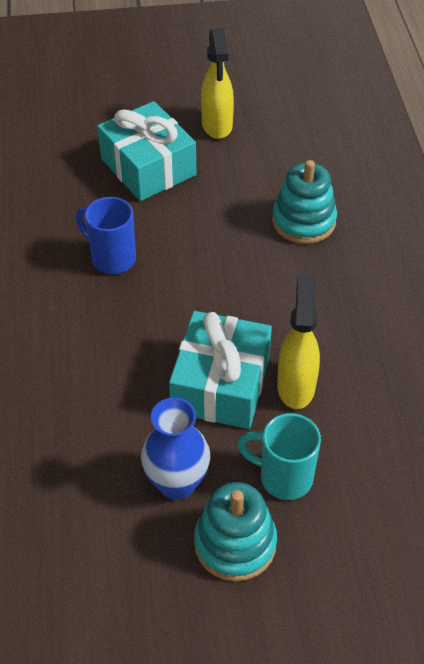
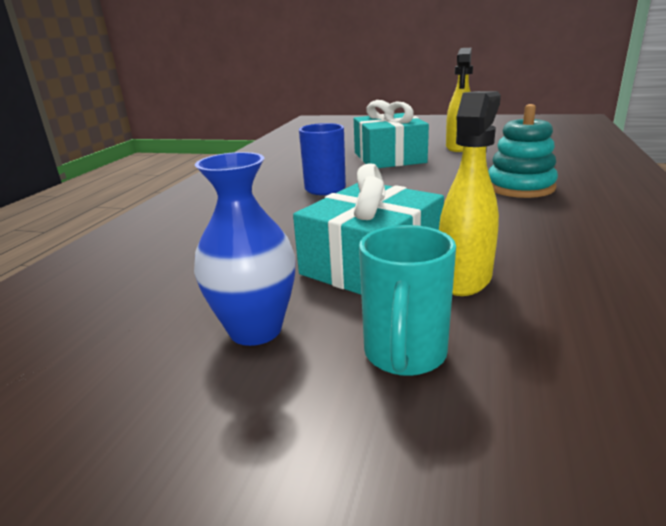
camera: 25 degrees right, 25 degrees down
(235, 543) = (281, 413): turquoise stacking toy -> none
(283, 477) = (404, 355): turquoise mug -> turquoise mug turned 120 degrees counterclockwise

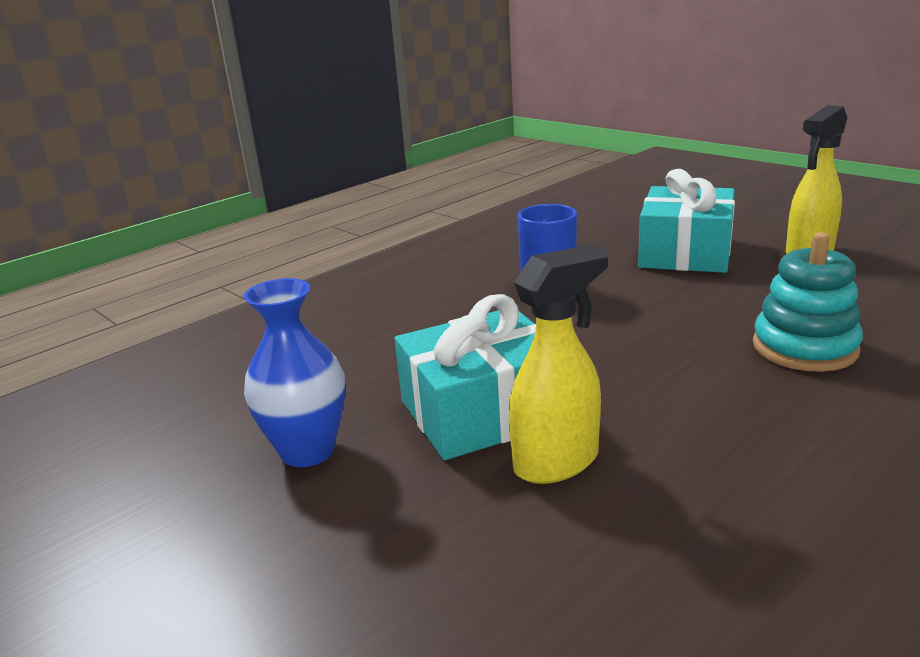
camera: 30 degrees right, 0 degrees up
(404, 355) = (399, 524): turquoise mug -> none

